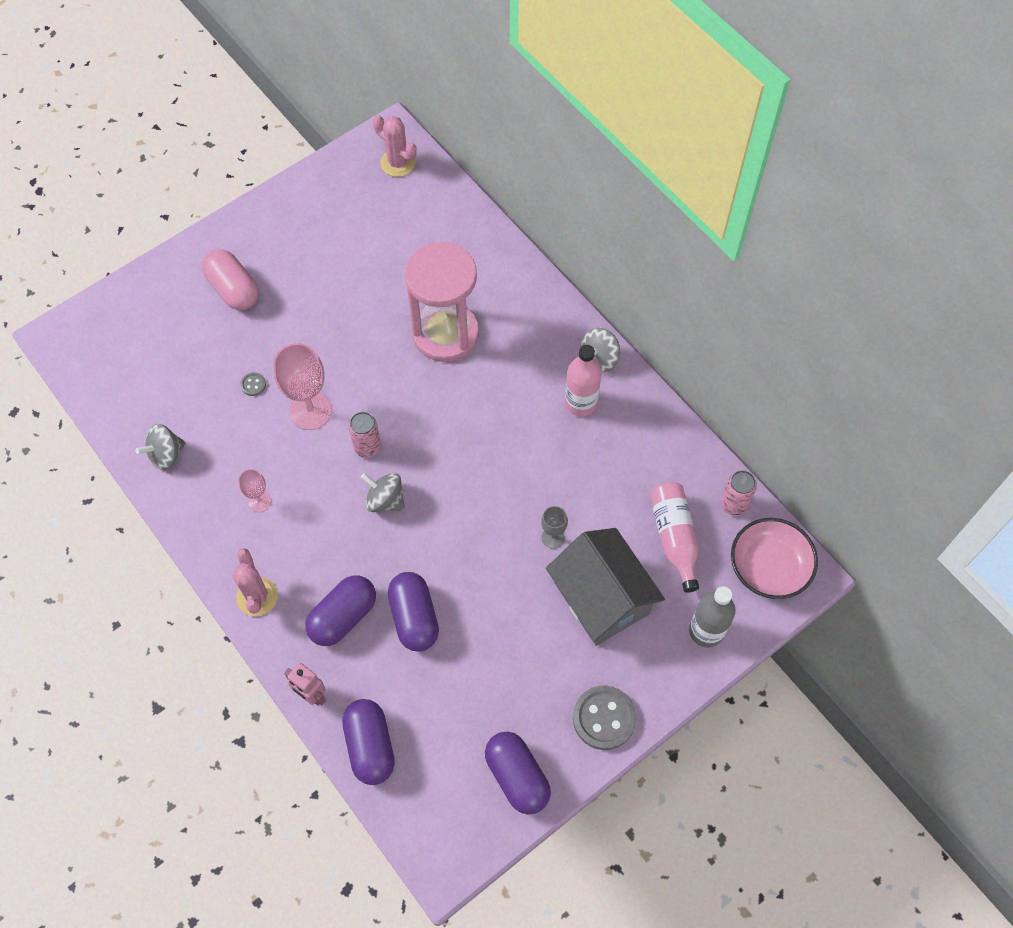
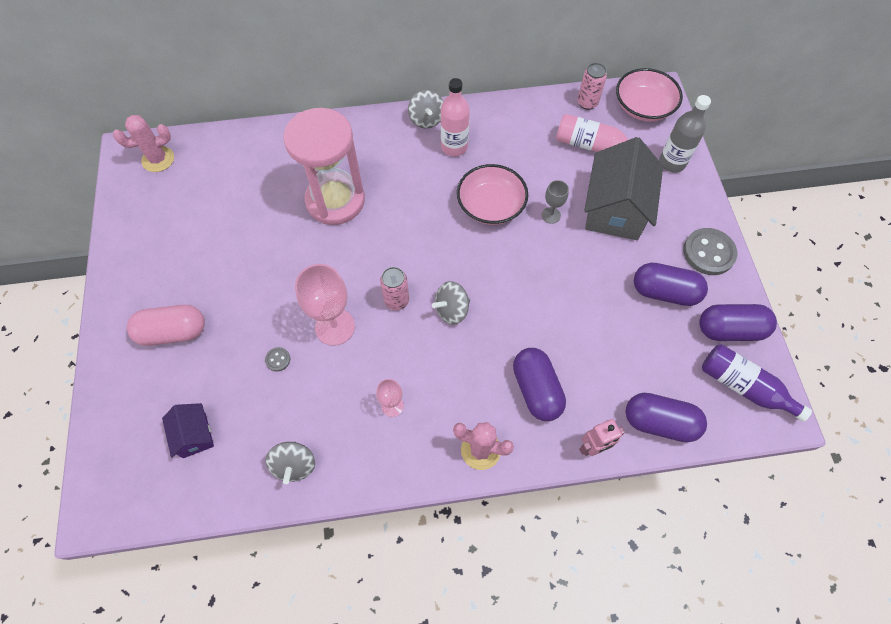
camera: 60 degrees left, 0 degrees up
(152, 364) = (194, 435): none -> purple house
(414, 617) = (565, 338): purple capsule -> purple capsule (664, 292)
(456, 815) = (743, 386): none -> purple bottle
(528, 475) = (491, 206): none -> pink bowl
(601, 598) = (615, 209): grey house -> grey house turned 75 degrees counterclockwise

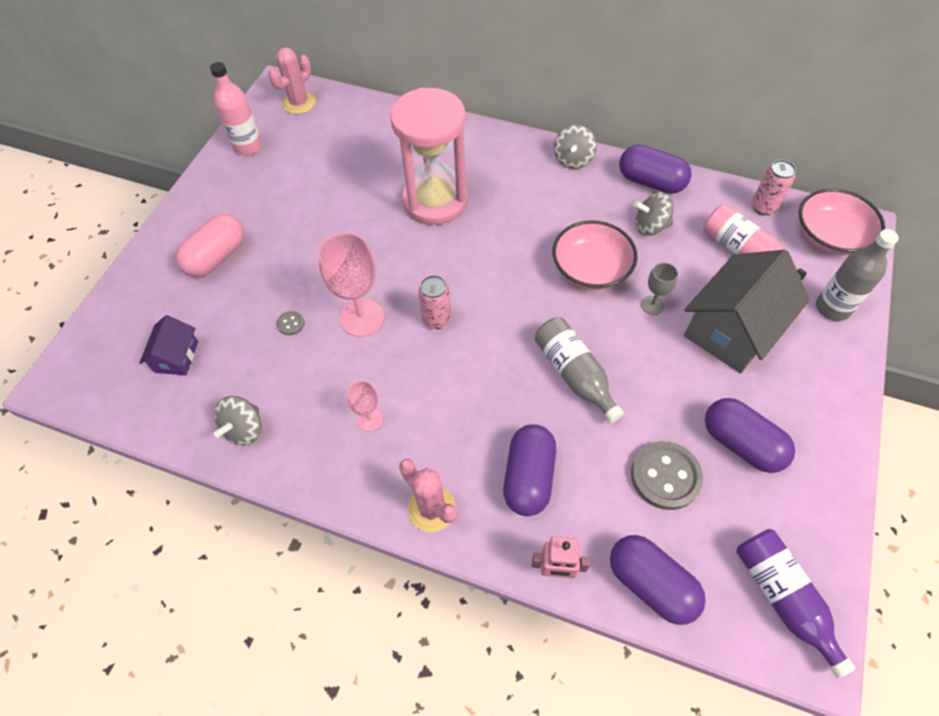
camera: 30 degrees right, 5 degrees down
(158, 159) = (299, 103): pink cactus -> pink cactus turned 60 degrees counterclockwise
(173, 332) = (217, 257): pink capsule -> pink capsule turned 75 degrees counterclockwise
(451, 310) = (487, 354): grey spinning top -> grey spinning top (650, 226)
(454, 147) = (586, 196): pink bottle -> pink bottle (248, 147)
(525, 295) = (574, 374): none -> grey bottle
(708, 253) = (823, 425): grey button -> grey button (665, 476)
(730, 329) = (801, 523): purple capsule -> purple capsule (651, 182)

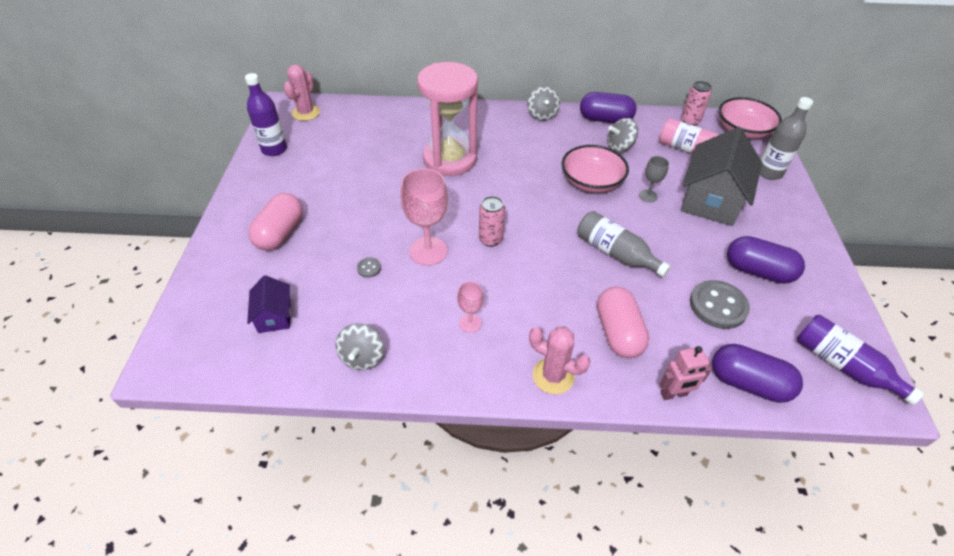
camera: 20 degrees left, 10 degrees down
(248, 147) = (274, 149): pink bottle -> purple bottle
(528, 477) = (618, 332): purple capsule -> pink capsule

